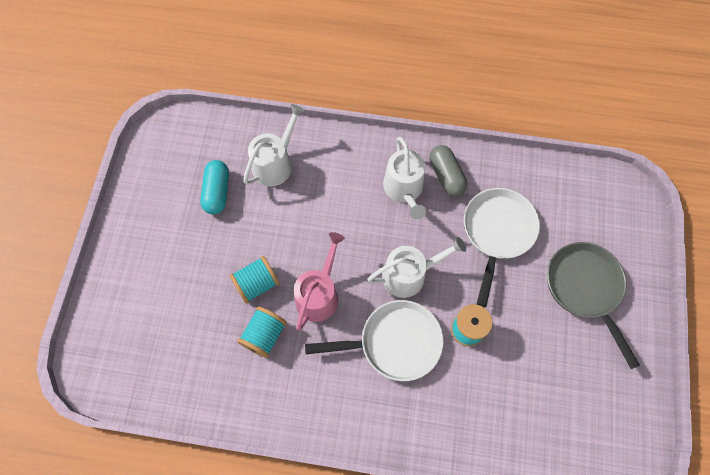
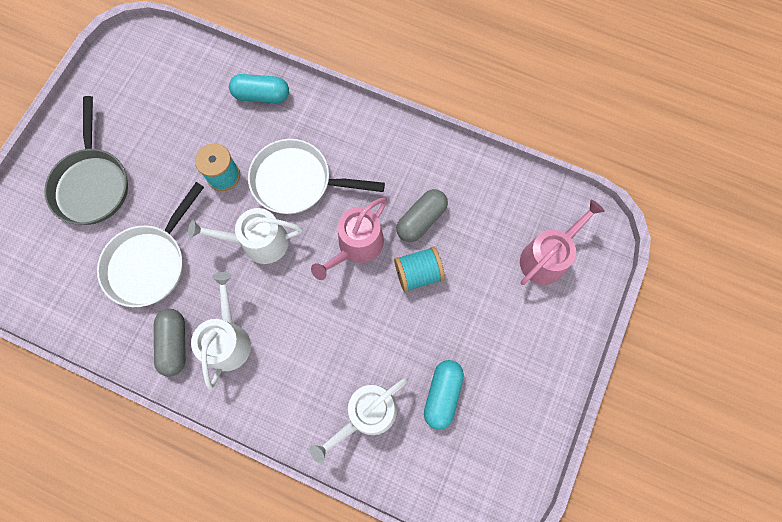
camera: 165 degrees left, 5 degrees up
(138, 329) = (547, 257): none -> pink watering can
(264, 335) = (421, 220): turquoise spool -> grey capsule
(465, 430) = (261, 95): none -> turquoise capsule

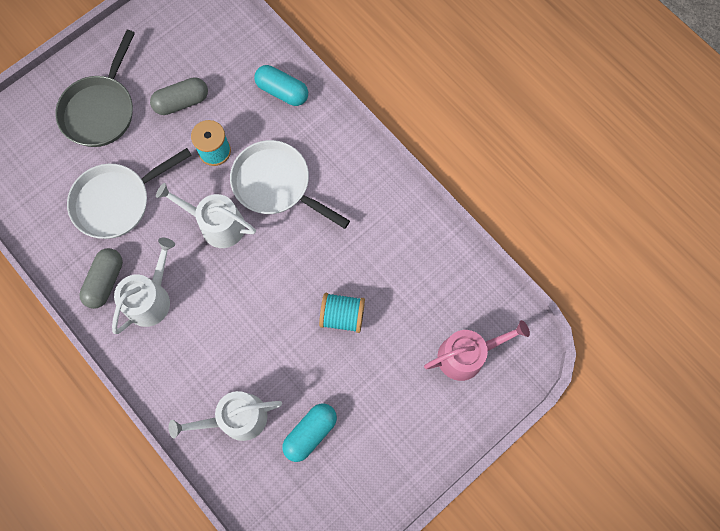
camera: 25 degrees right, 0 degrees up
(357, 246) = (300, 266): pink watering can -> none
(421, 220) = (369, 269): grey capsule -> grey capsule (182, 102)

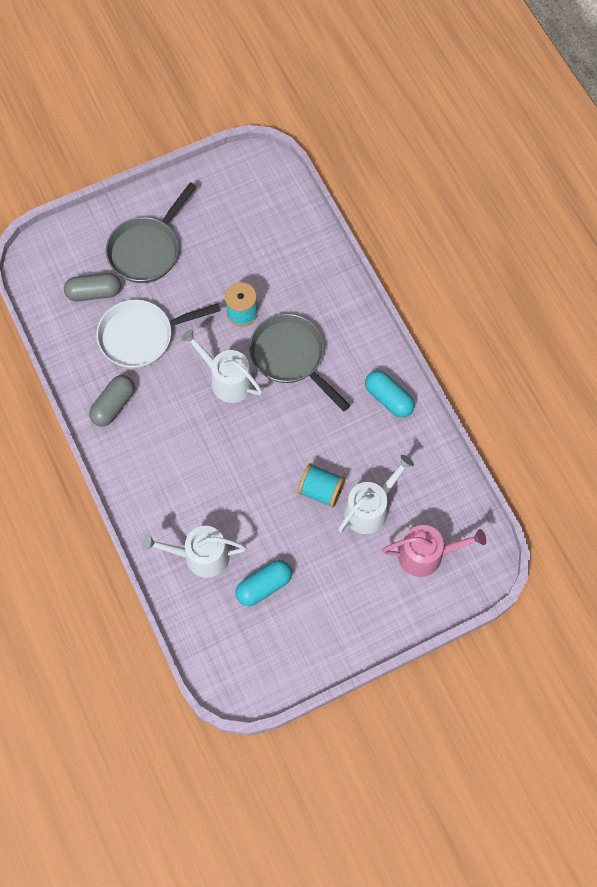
camera: 15 degrees right, 5 degrees down
(151, 298) = (150, 431): white watering can -> white watering can (370, 508)
(182, 102) = (223, 260): grey capsule -> grey capsule (94, 292)
(276, 184) = (291, 357): white pan -> grey pan
(282, 91) = (319, 272): turquoise capsule -> turquoise capsule (388, 398)

